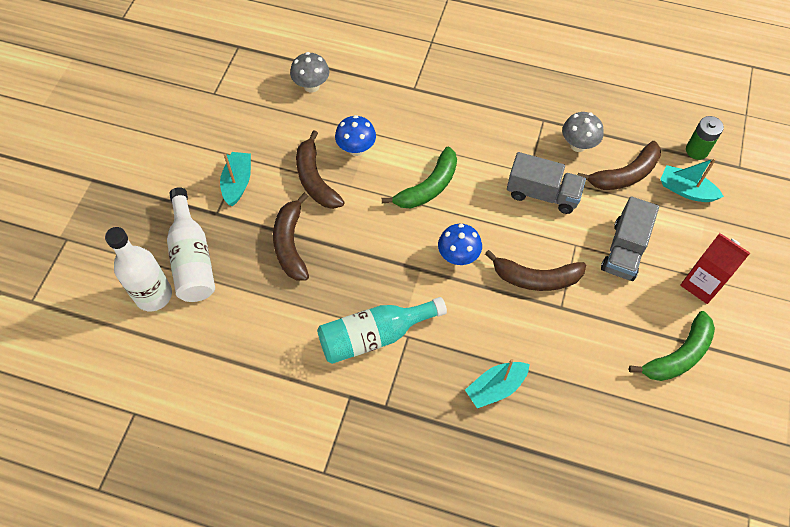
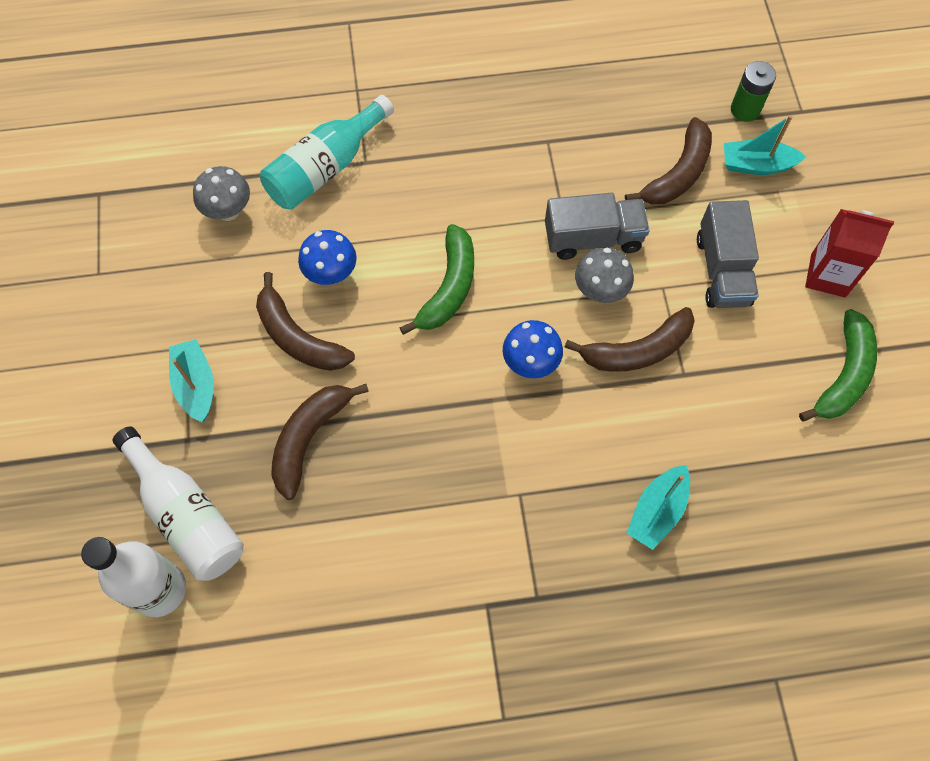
camera: 25 degrees left, 5 degrees up
(290, 244) = (309, 438): brown banana -> brown banana turned 60 degrees clockwise
(375, 336) = (479, 512): turquoise bottle -> turquoise bottle (326, 167)
(578, 145) = (605, 157): grey mushroom -> grey mushroom (600, 291)

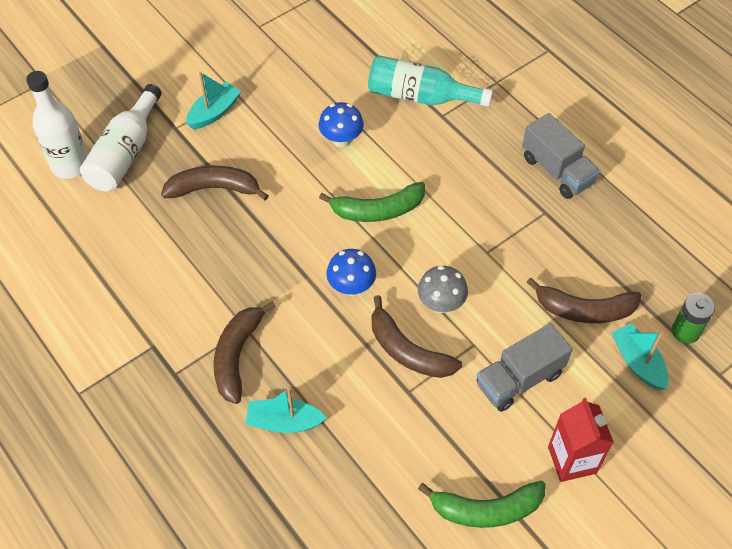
camera: 60 degrees right, 10 degrees down
(228, 211) = (349, 64): grey mushroom -> none
(298, 337) = (282, 146): brown banana -> brown banana (237, 355)
(593, 238) = (482, 279): grey truck -> grey truck (557, 170)

